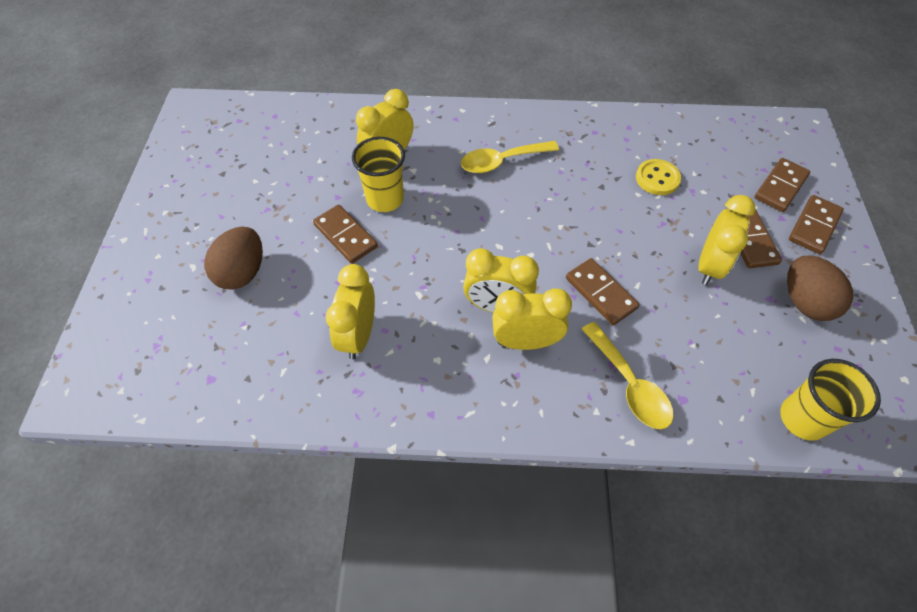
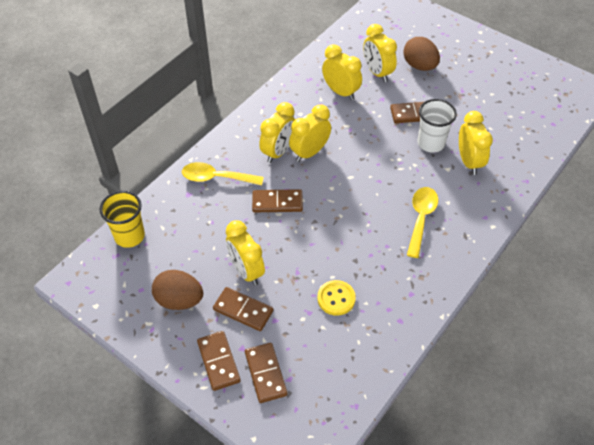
camera: 125 degrees right, 5 degrees down
(288, 313) = (377, 72): none -> yellow clock
(385, 199) = (431, 143): yellow cup -> white cup

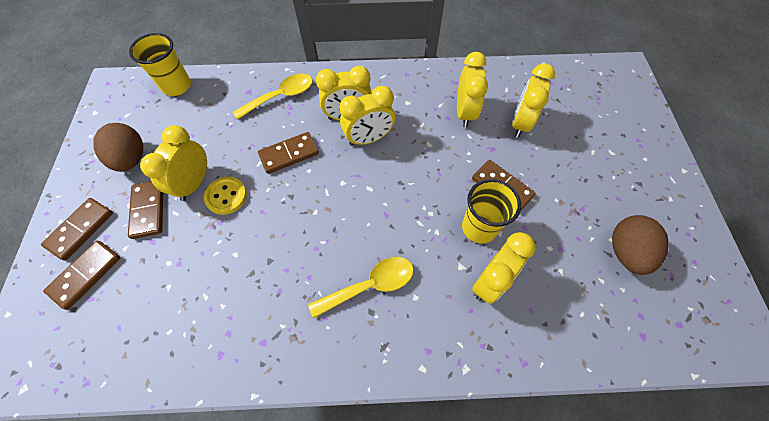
camera: 50 degrees right, 10 degrees up
(216, 178) = (281, 97): yellow spoon -> yellow spoon turned 90 degrees clockwise
(277, 203) = (289, 154): brown domino -> brown domino turned 75 degrees counterclockwise
(309, 152) = (368, 139): yellow clock -> yellow clock turned 150 degrees clockwise
(336, 298) = (210, 275): yellow button -> yellow button (226, 196)
(419, 66) = (570, 150): brown egg -> brown egg (625, 252)
(431, 143) = (479, 227): white cup -> yellow cup

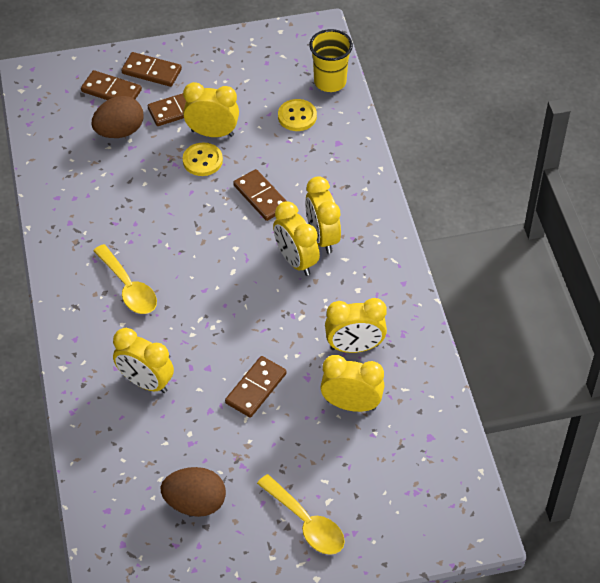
camera: 80 degrees right, 10 degrees down
(132, 159) = (230, 79): brown egg -> brown egg (119, 131)
(205, 114) = (297, 116): none -> yellow button
(281, 97) = (337, 172): yellow spoon -> yellow spoon (306, 523)
(479, 227) = (202, 370): yellow cup -> none

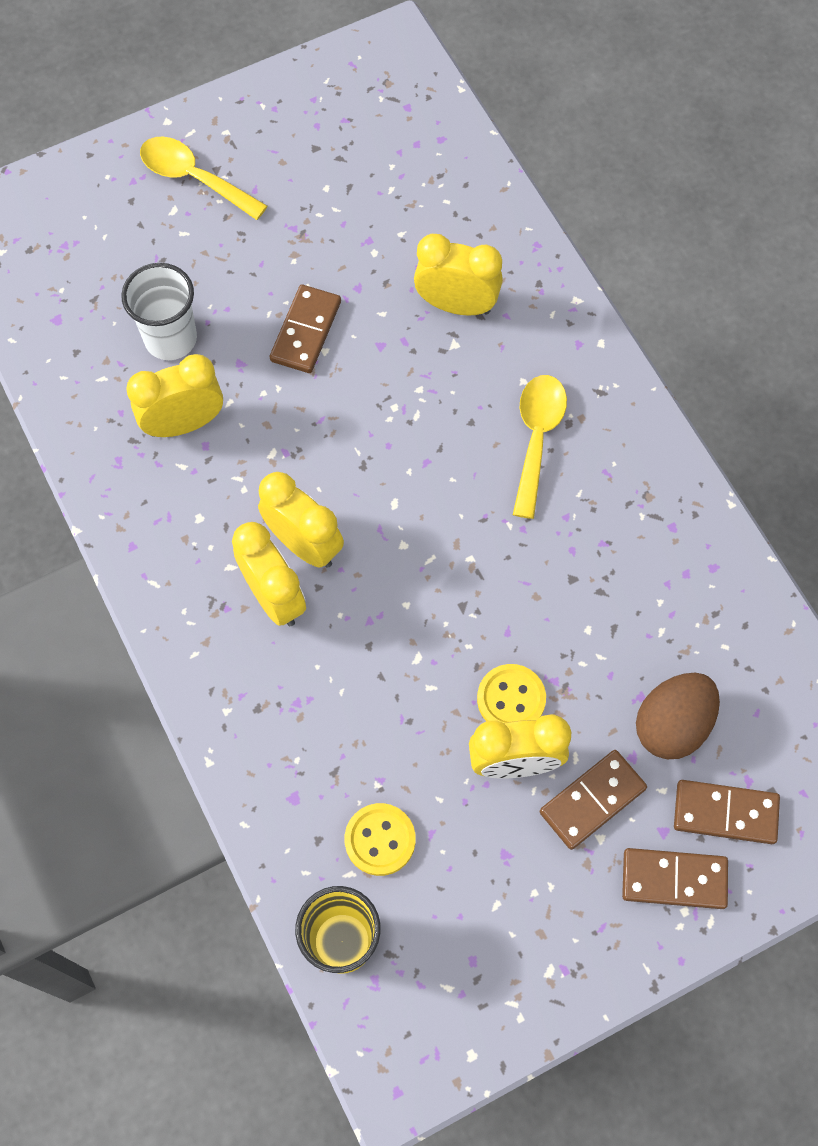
camera: 165 degrees right, 15 degrees up
(128, 288) = (537, 438): yellow spoon -> yellow spoon turned 60 degrees clockwise
(195, 503) = (337, 170): brown egg -> none
(261, 197) = (392, 649): brown domino -> none
(351, 404) = (171, 339): yellow clock -> white cup

